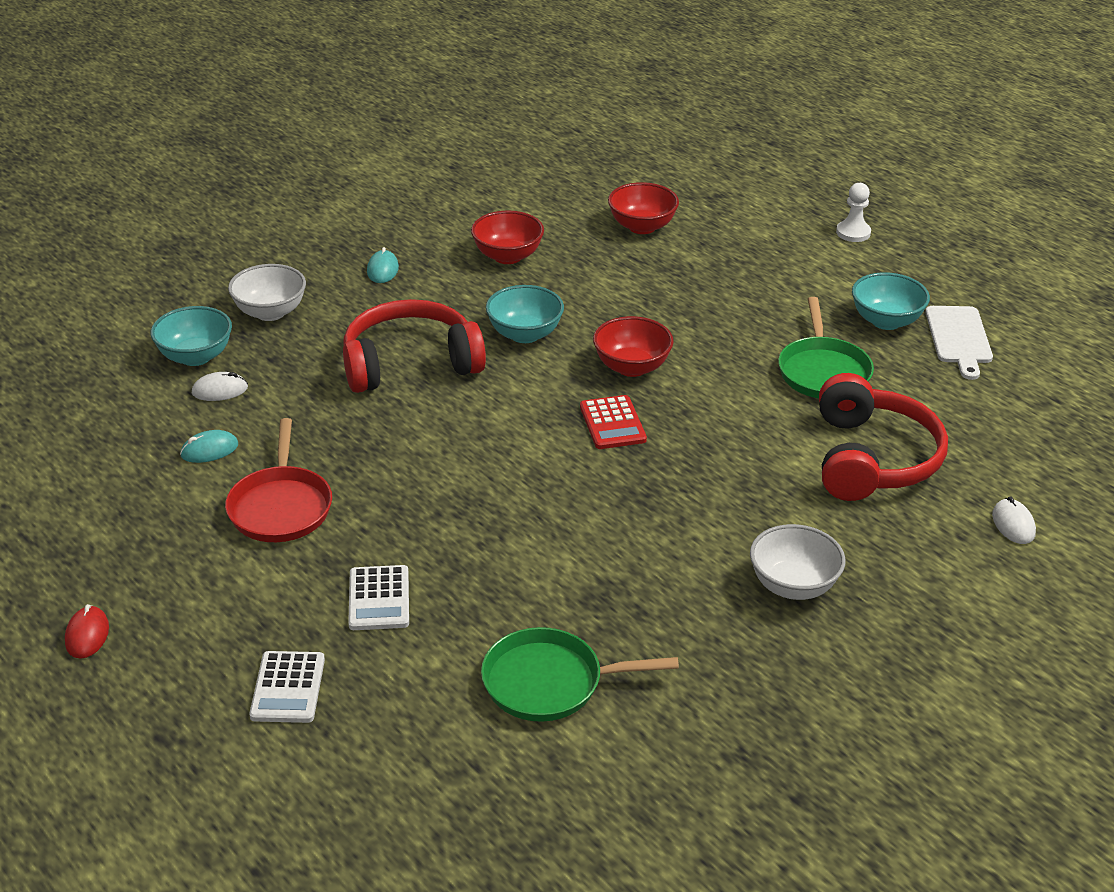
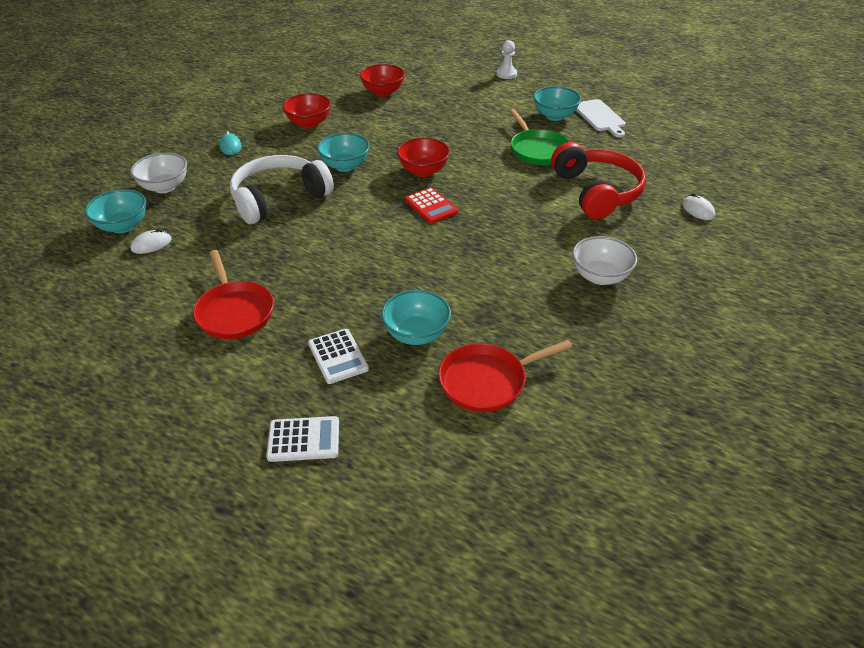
camera: 20 degrees left, 5 degrees up
(87, 635) = (125, 445): red mouse -> none
(209, 450) = (162, 286): turquoise mouse -> none
(288, 688) = (303, 439): white calculator -> white calculator turned 75 degrees counterclockwise
(410, 363) = (279, 199): red headphones -> white headphones
(493, 597) = (416, 334): none -> turquoise bowl
(550, 682) = (487, 381): green pan -> red pan

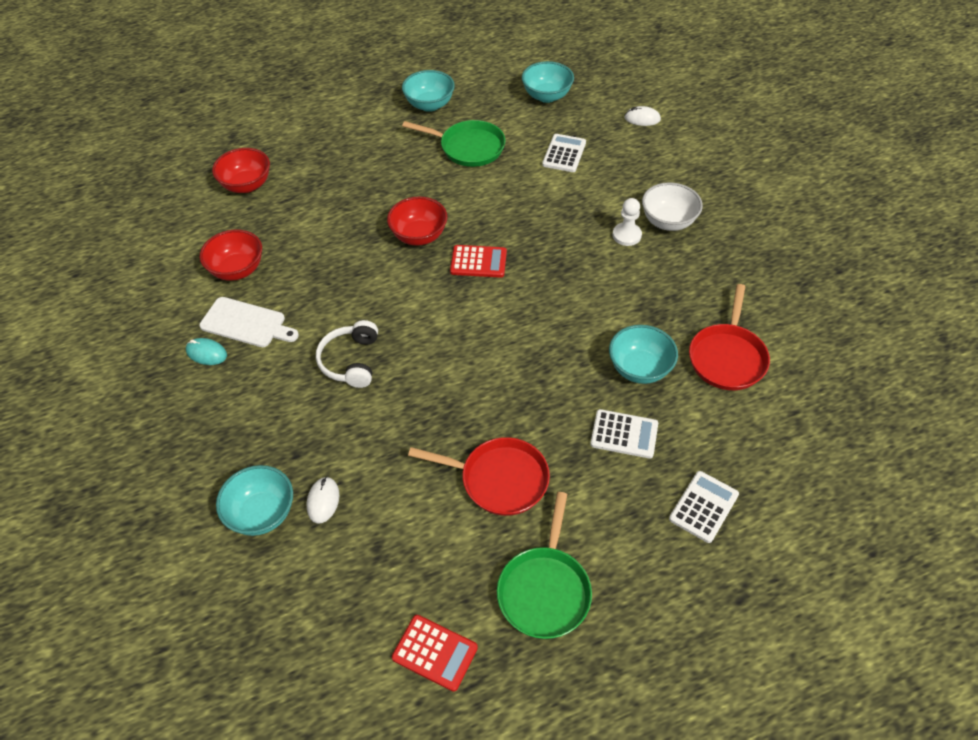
camera: 50 degrees left, 10 degrees up
(58, 352) = (435, 653): none -> red calculator
(149, 382) = (545, 590): none -> green pan
(164, 187) = (224, 445): white bowl -> none
(279, 199) = (351, 361): white headphones -> white headphones, size x0.60
(345, 166) = (348, 284): turquoise bowl -> turquoise bowl (547, 96)
(506, 74) = (323, 88): white pawn -> white pawn (626, 235)
(596, 192) = (564, 154): red headphones -> white calculator
(600, 117) = (463, 81): white cutting board -> white cutting board (246, 323)

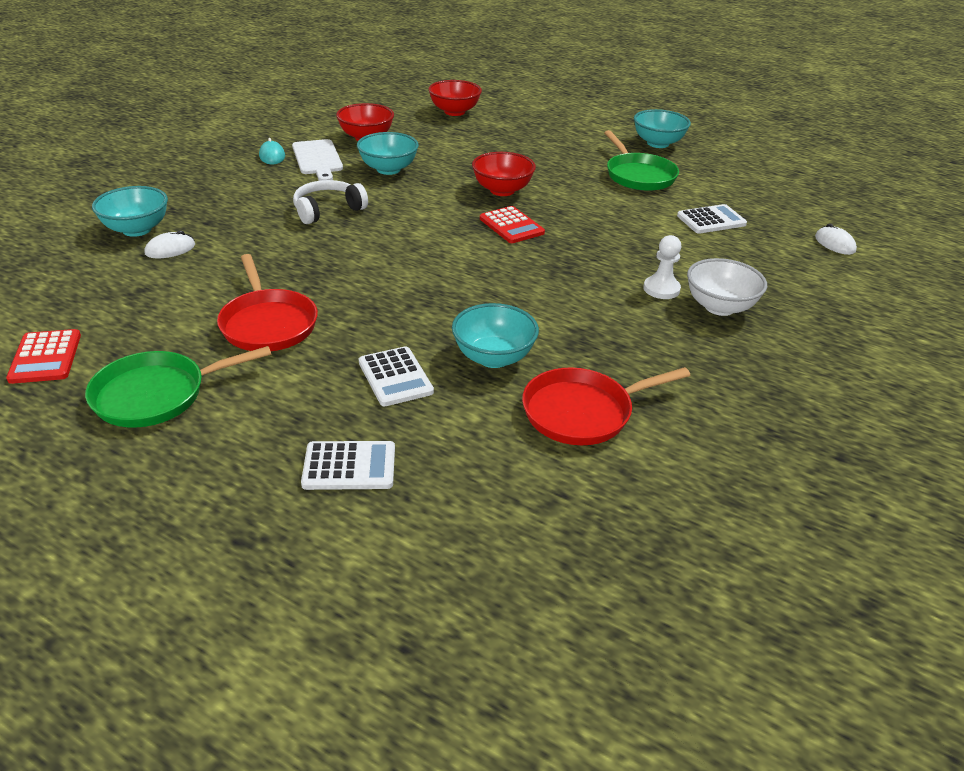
camera: 50 degrees right, 15 degrees down
(547, 96) = (768, 187): turquoise bowl -> turquoise bowl (388, 169)

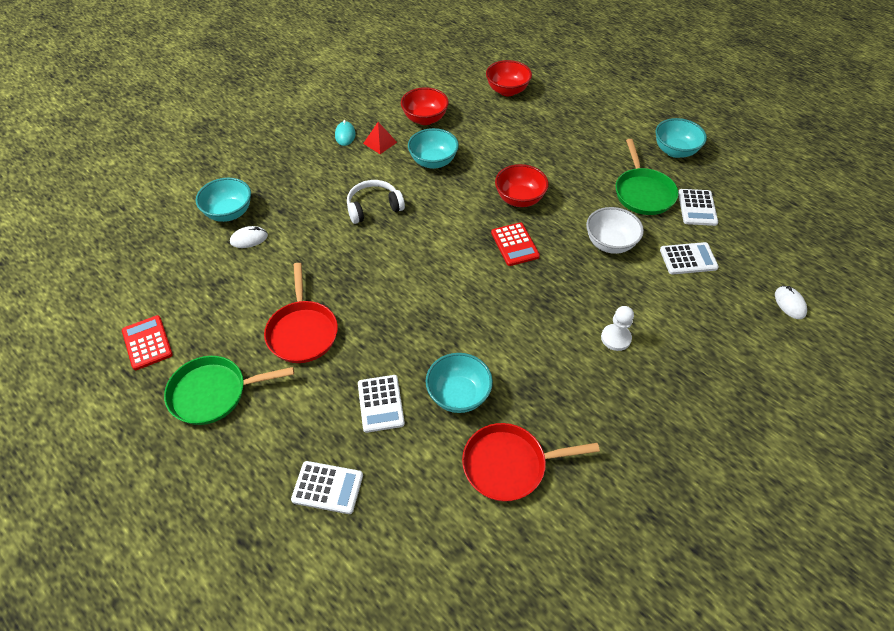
camera: 15 degrees right, 15 degrees up
(45, 357) = (147, 343): red calculator -> red calculator turned 150 degrees clockwise
(318, 159) = (380, 142): white cutting board -> red pyramid
(701, 182) = (697, 208): none -> white calculator
(719, 307) = (657, 367): white bowl -> white bowl (610, 243)

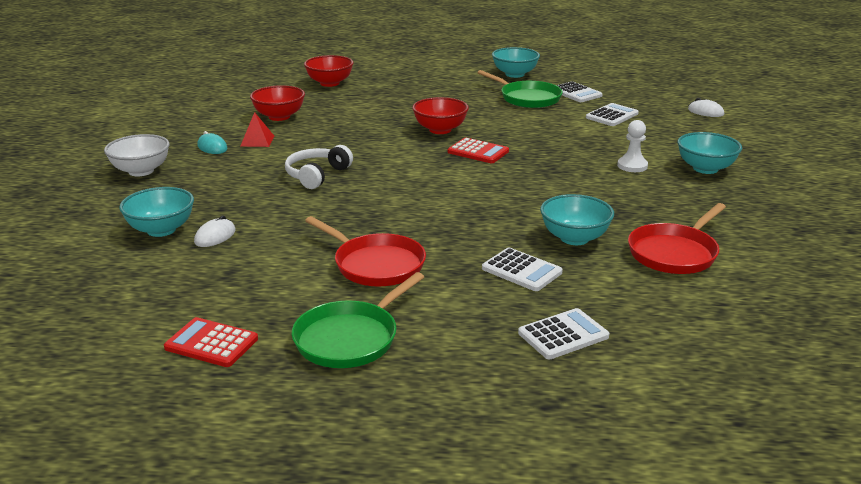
camera: 40 degrees left, 25 degrees down
(433, 161) = (329, 135): turquoise bowl -> turquoise bowl (705, 168)
(610, 243) = (547, 127): white bowl -> white bowl (141, 171)

